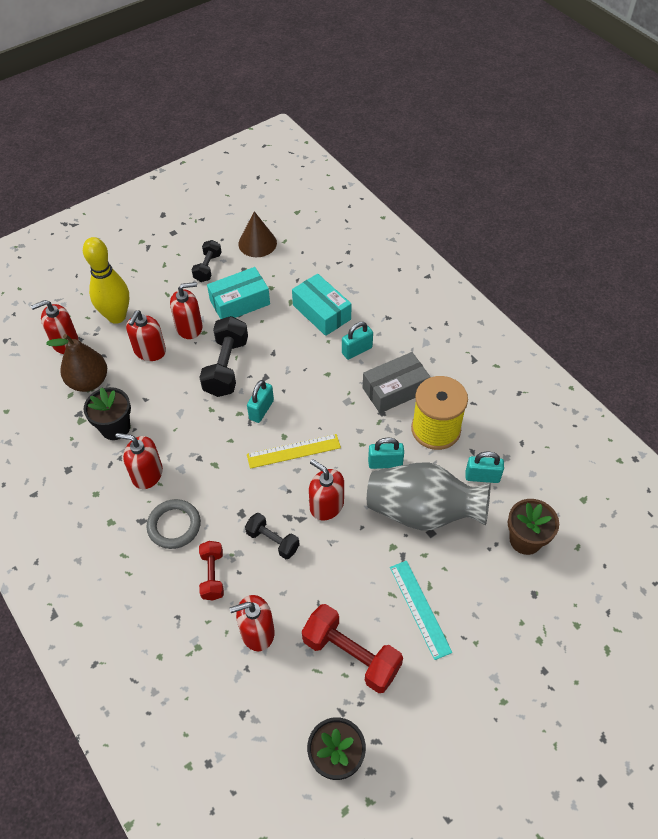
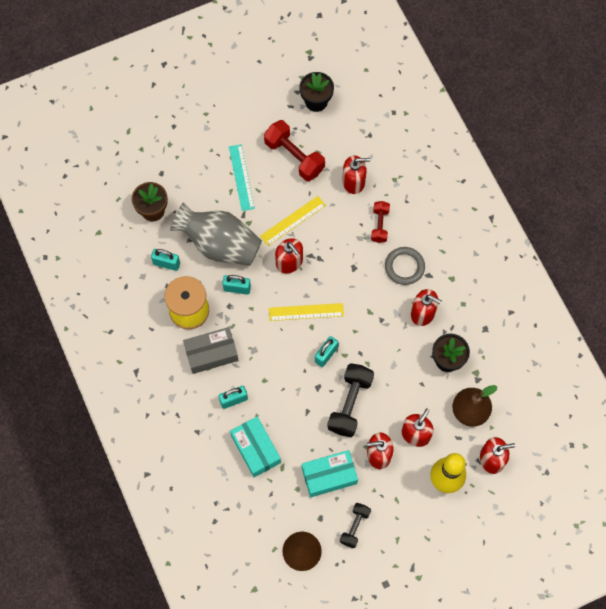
camera: 170 degrees left, 15 degrees up
(272, 541) = (333, 242): black dumbbell -> none
(333, 560) = (293, 221): none -> yellow ruler

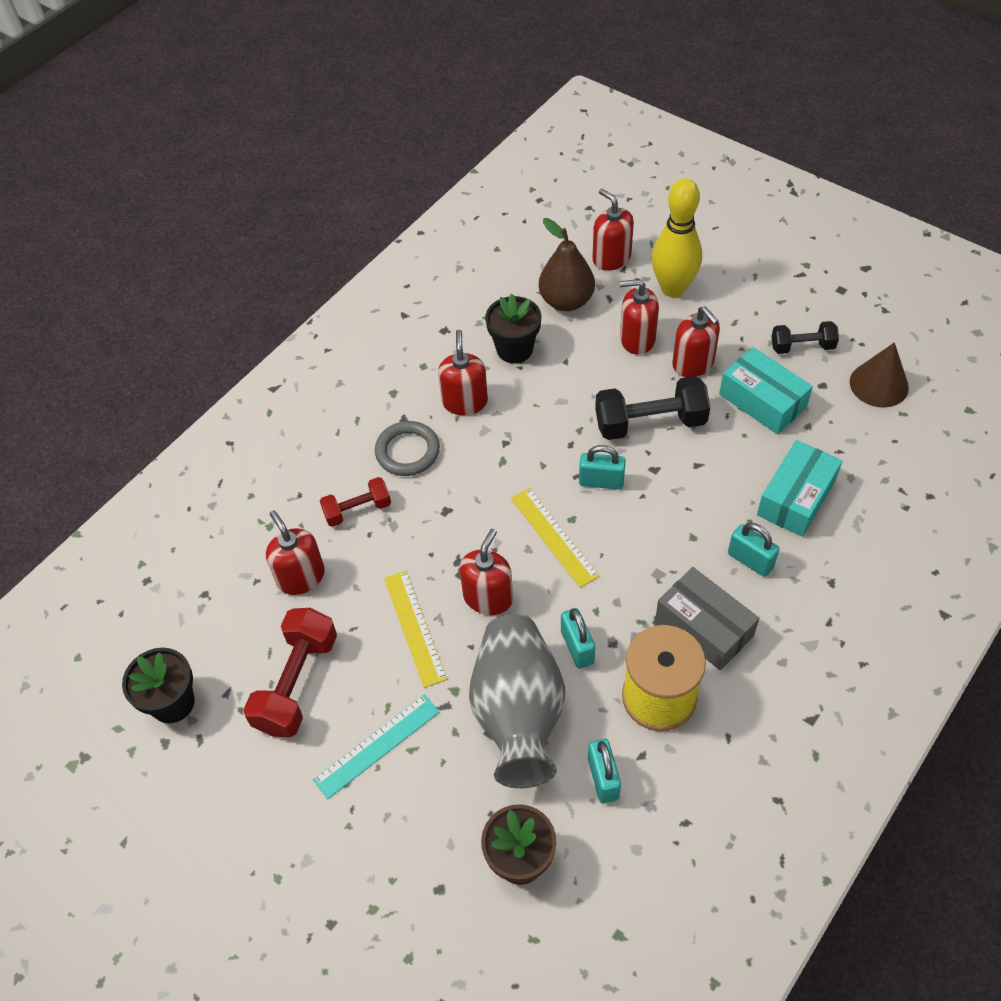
camera: 115 degrees left, 15 degrees down
(293, 221) = (415, 627): yellow ruler -> yellow ruler turned 45 degrees clockwise

